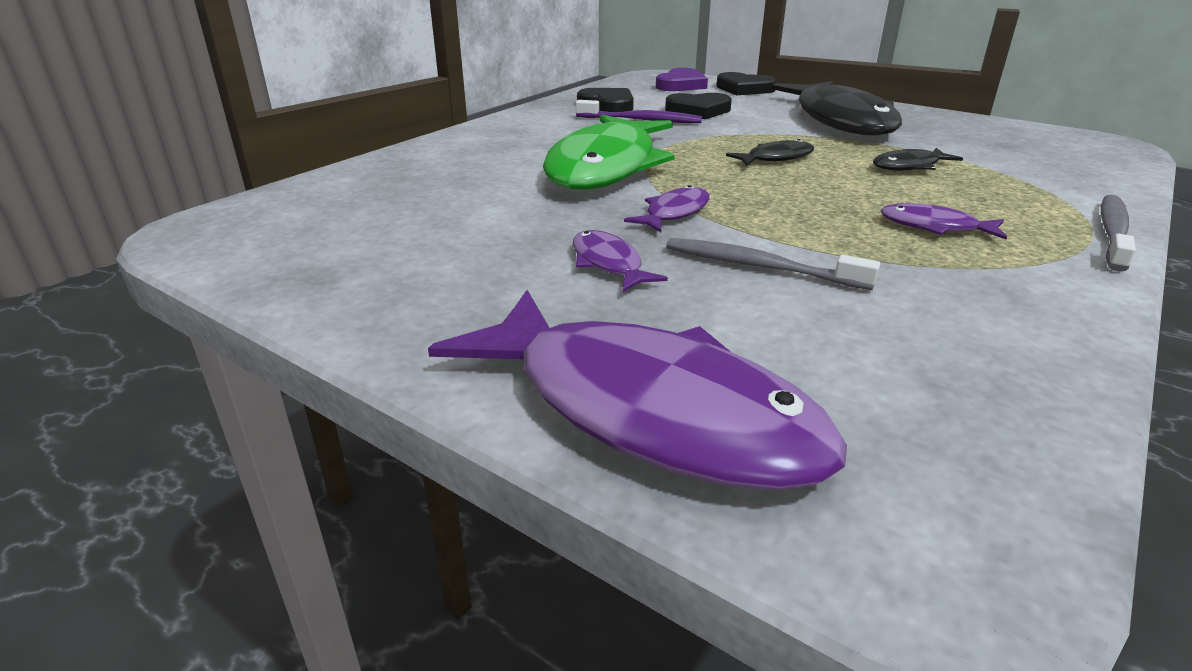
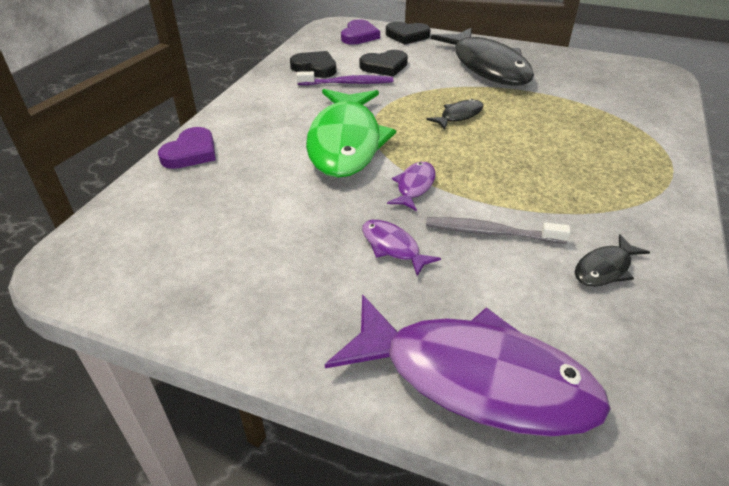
camera: 15 degrees left, 10 degrees up
(409, 158) = (191, 152): none -> purple heart
(909, 166) = (547, 113): black fish -> black fish (605, 268)
(934, 227) = (582, 174): purple fish -> none
(1112, 233) = (683, 163): grey toothbrush -> none

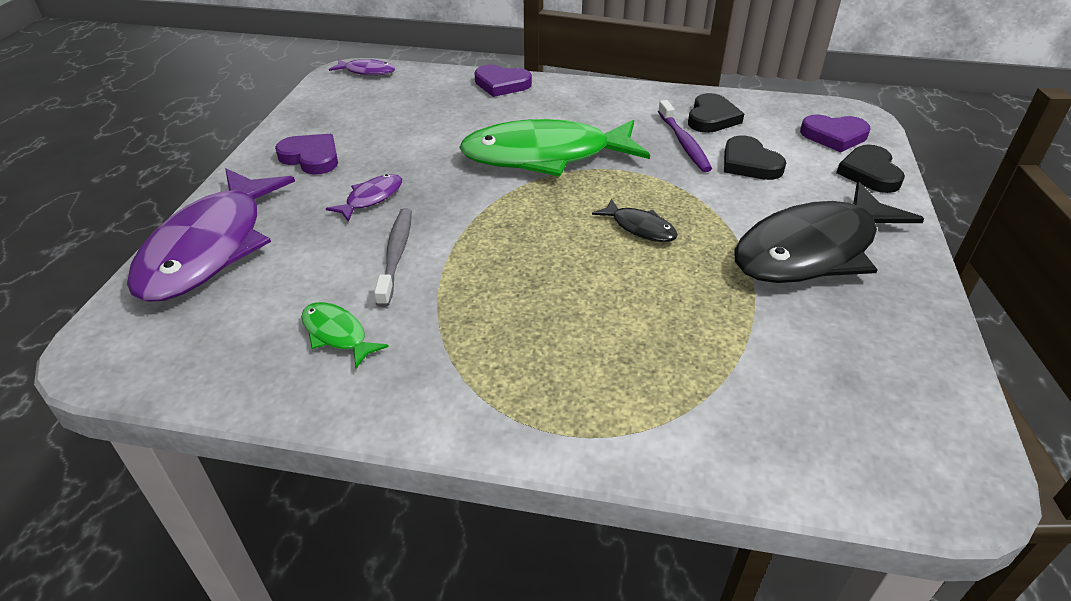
camera: 80 degrees right, 0 degrees up
(291, 296) = (311, 157): none -> purple heart
(414, 186) = (471, 204): purple fish -> purple fish (367, 71)
(605, 268) = (337, 334): black fish -> green fish

